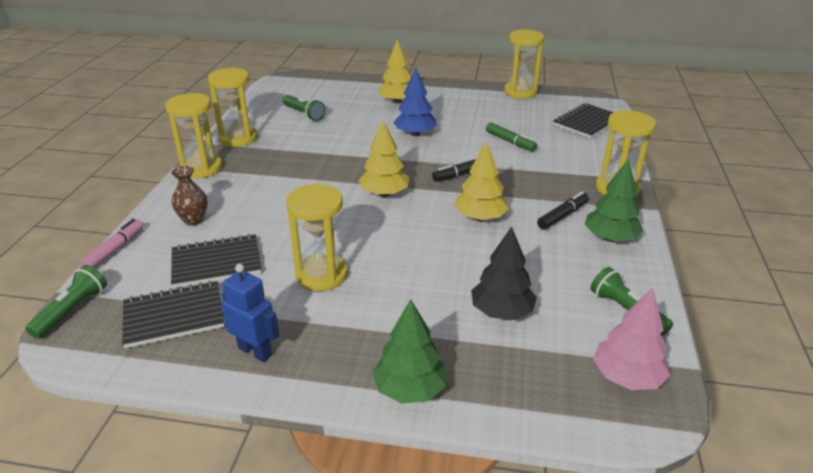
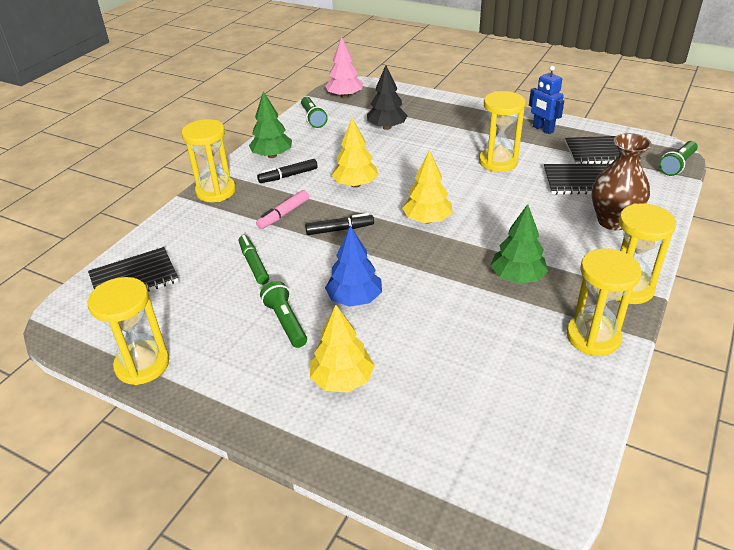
camera: 160 degrees left, 5 degrees up
(115, 250) = (673, 204): pink marker -> pink marker (284, 214)
(193, 220) = (613, 221): brown vase -> brown vase, size x1.68
(304, 114) = (497, 377): green flashlight -> green flashlight (285, 322)
(410, 389) = (458, 105): green tree -> green tree (517, 277)

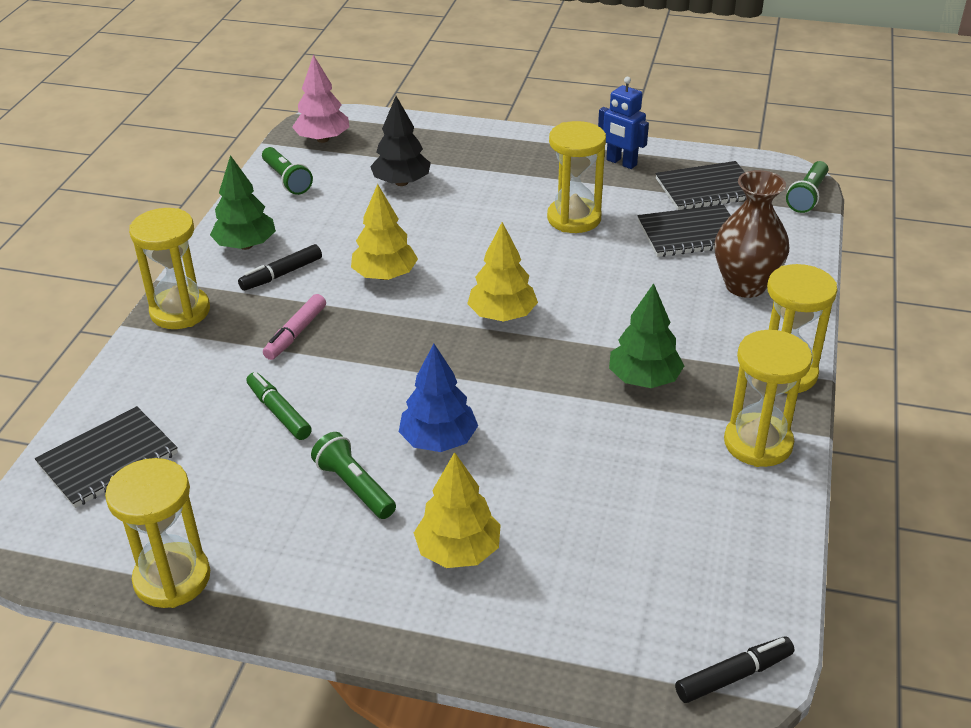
camera: 15 degrees left, 0 degrees up
(339, 229) = (384, 345): black marker -> black marker (733, 676)

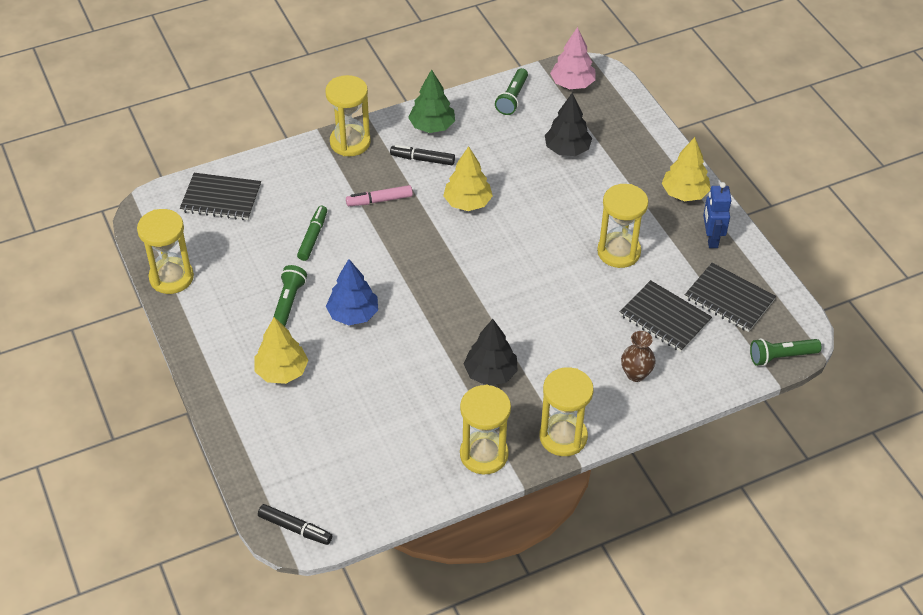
camera: 50 degrees right, 10 degrees up
(502, 315) = (484, 276): yellow tree -> yellow tree (684, 193)
(644, 379) = (490, 373): green tree -> black tree
(745, 285) = (636, 374): brown vase -> brown vase, size x0.59

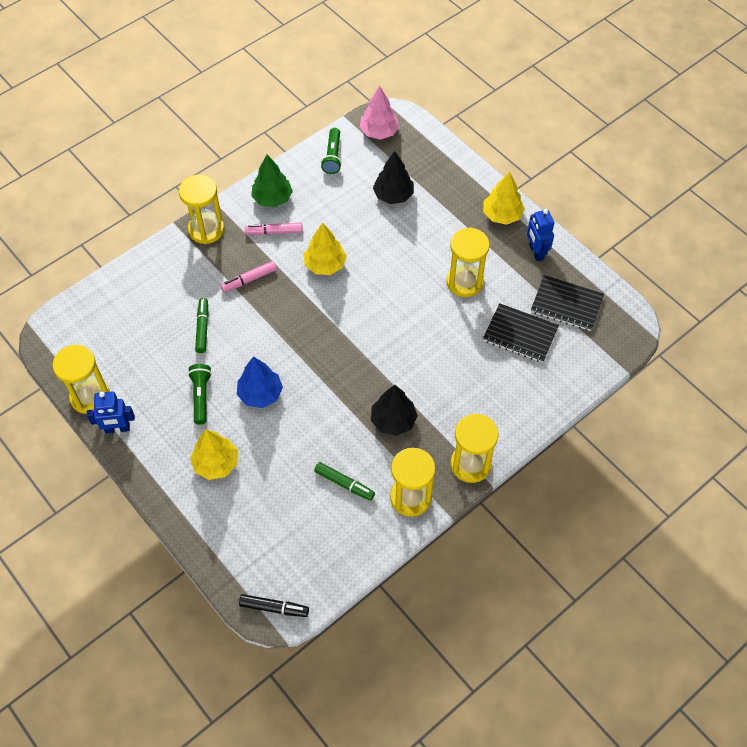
camera: 15 degrees left, 10 degrees up
(189, 314) = (117, 429): none -> blue robot
(221, 198) = (110, 309): black notebook -> none
(414, 423) = (344, 483): none -> green marker
(422, 159) = (274, 232): black marker -> pink marker
(636, 374) = (512, 392): brown vase -> none
(781, 357) = (623, 347): green flashlight -> none

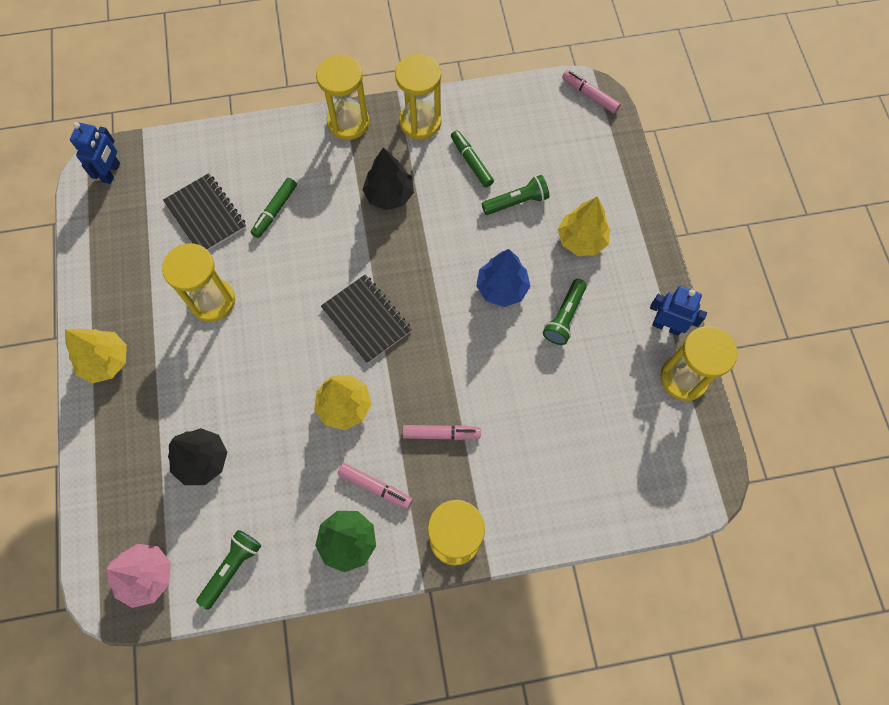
camera: 150 degrees left, 10 degrees up
(202, 328) = (525, 398): green marker -> green marker (275, 211)
(274, 608) = (590, 95): black marker -> pink marker
(286, 468) = (516, 202): none -> green flashlight
(536, 252) = (111, 295): blue robot -> blue robot (111, 172)
(566, 304) = (135, 221): black notebook -> black notebook (366, 319)

